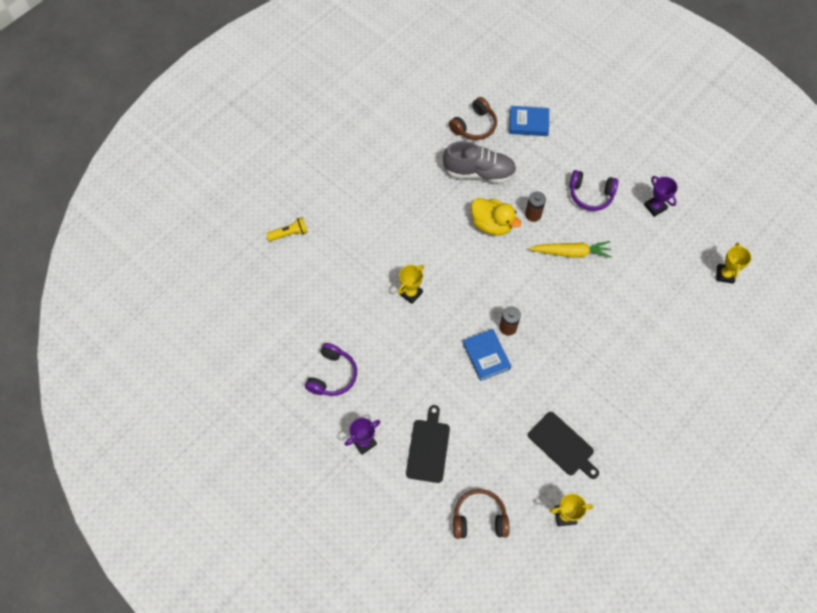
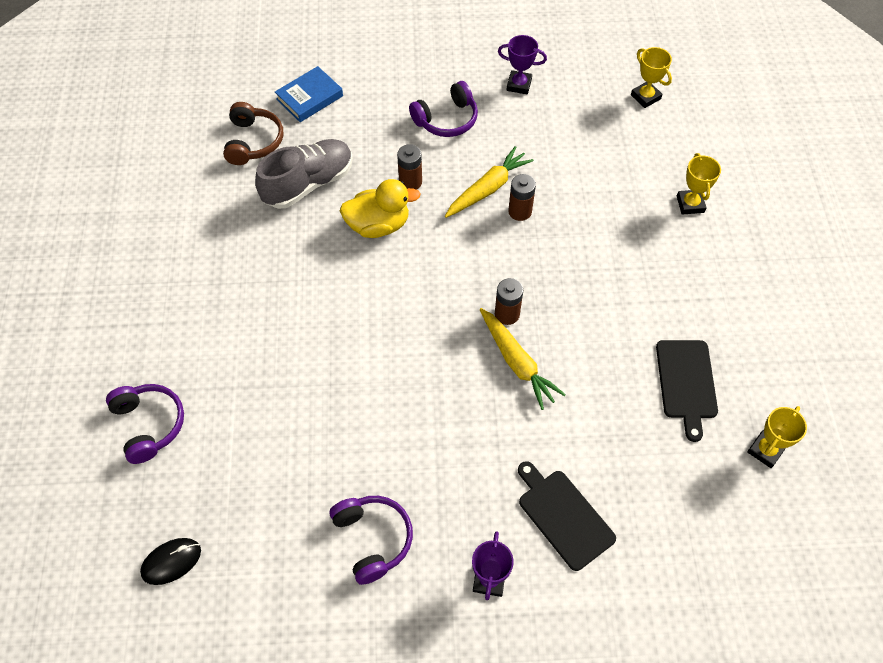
camera: 45 degrees left, 5 degrees down
(241, 305) = (171, 562): none -> black mouse
(289, 233) = (149, 425): yellow flashlight -> purple headphones
(411, 293) = (366, 368): yellow trophy -> yellow trophy (690, 204)
(479, 518) = (694, 538): brown headphones -> none
(486, 356) = (517, 362): blue book -> yellow carrot
(562, 445) = (686, 382): black cutting board -> black cutting board turned 90 degrees clockwise
(574, 279) = (520, 211): none -> brown battery

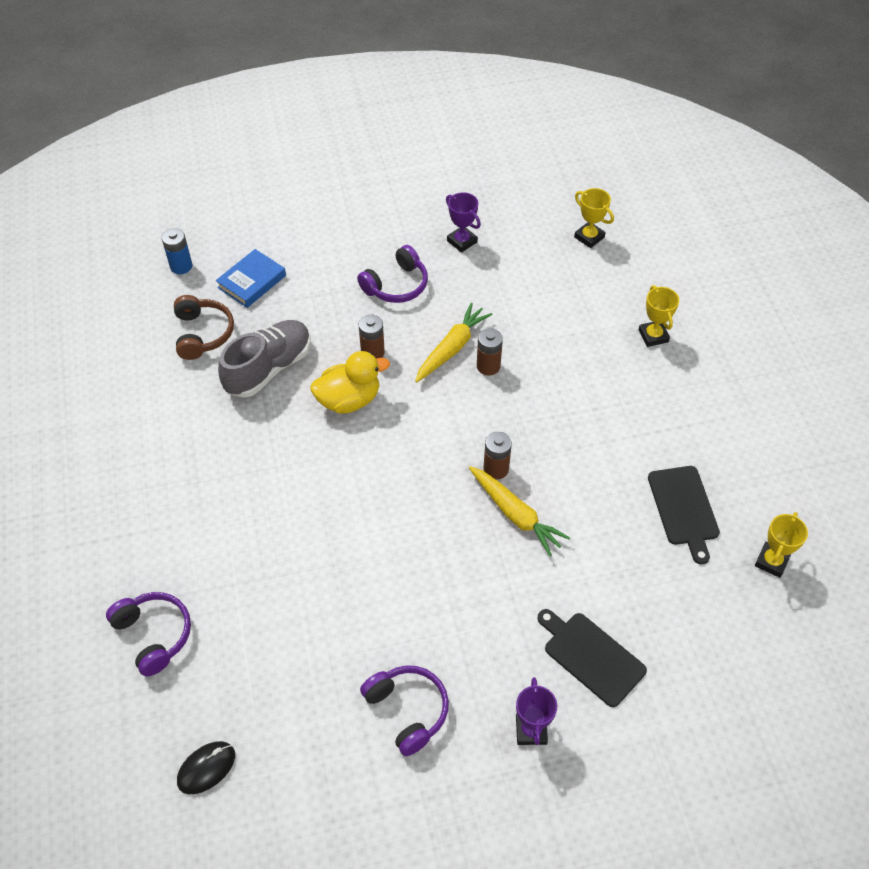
camera: 10 degrees left, 5 degrees down
(246, 74) = (181, 266): none -> blue battery
(519, 85) = (462, 241): purple trophy -> purple trophy turned 45 degrees clockwise

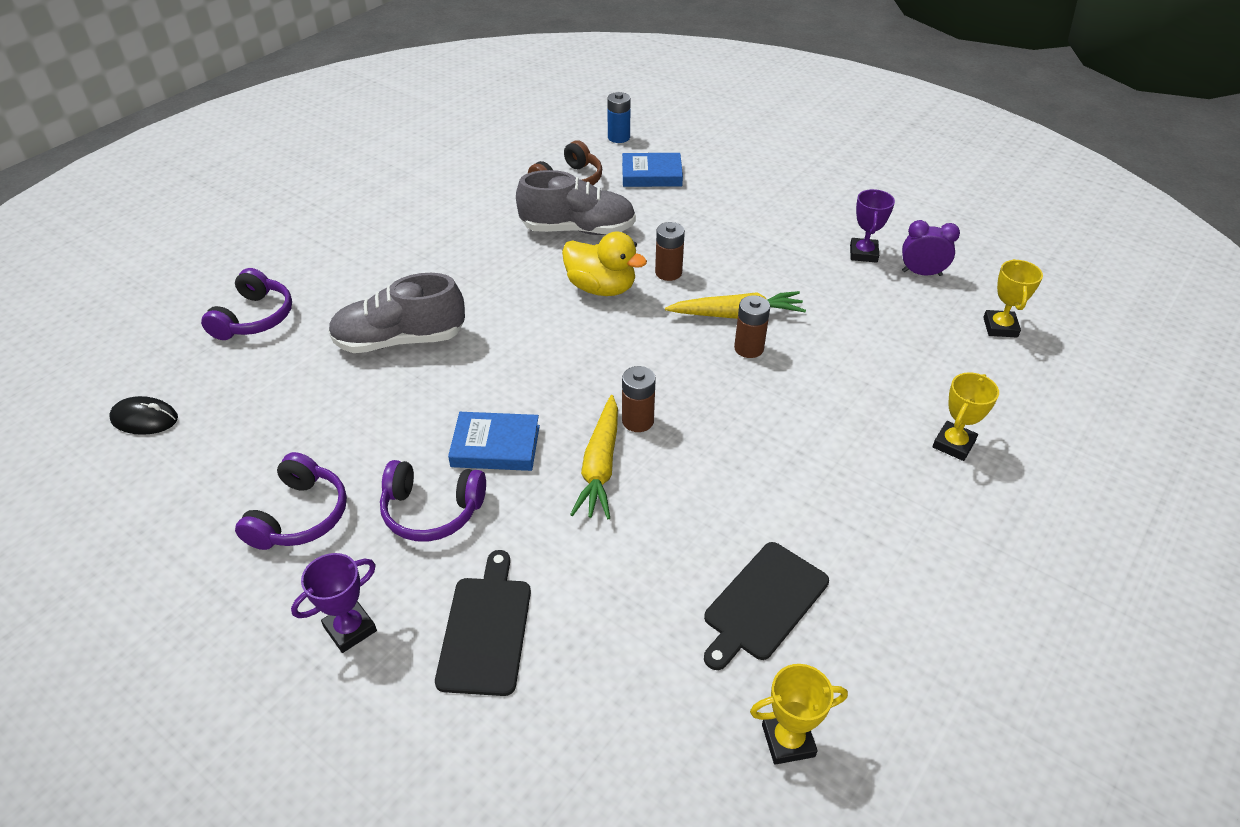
camera: 50 degrees right, 10 degrees down
(282, 553) = (400, 340): none -> grey shoe
(396, 285) = (758, 245): purple headphones -> purple headphones (432, 511)
(446, 560) = (495, 446): none -> blue book
(509, 230) = (921, 273): none -> purple clock

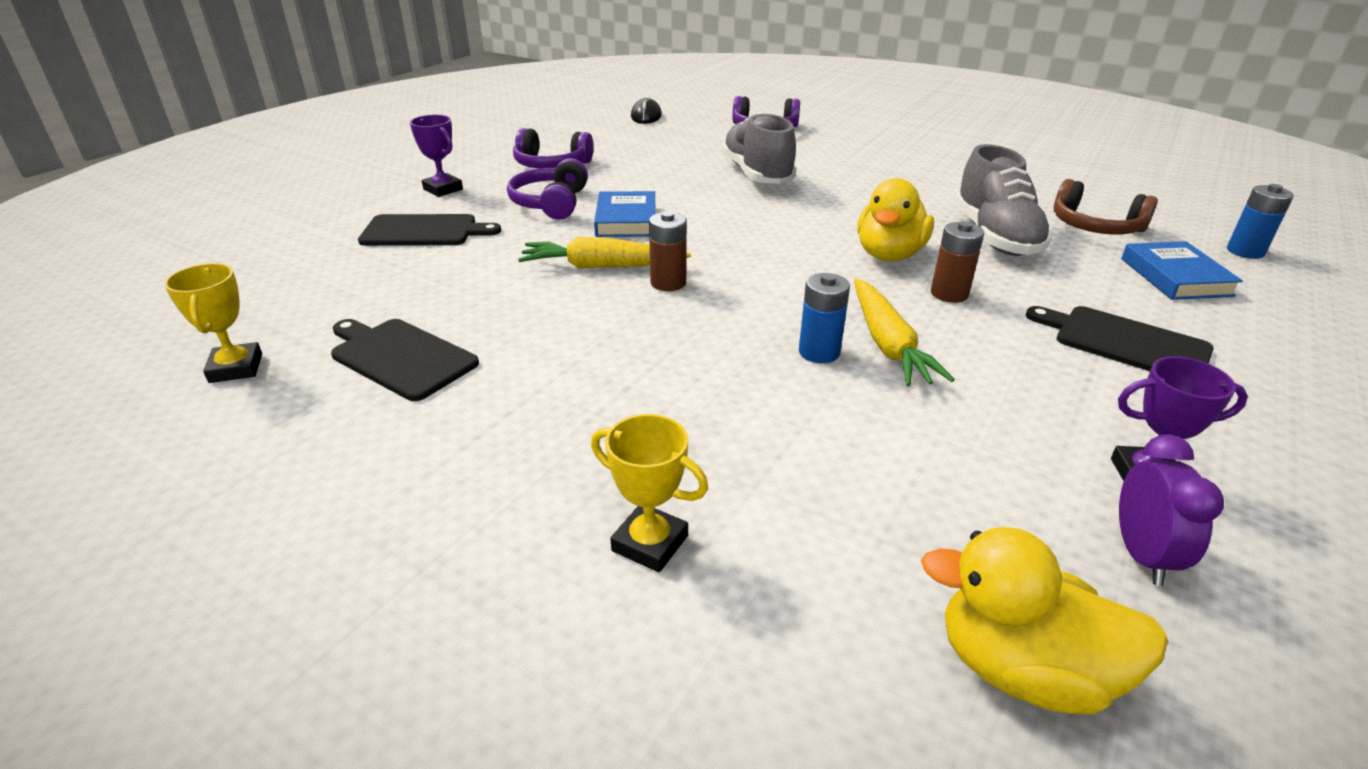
camera: 85 degrees right, 10 degrees down
(734, 219) = (1125, 342): none -> black cutting board
(749, 348) = (819, 352): brown battery -> blue battery
(1000, 327) = (1023, 669): yellow trophy -> yellow duck

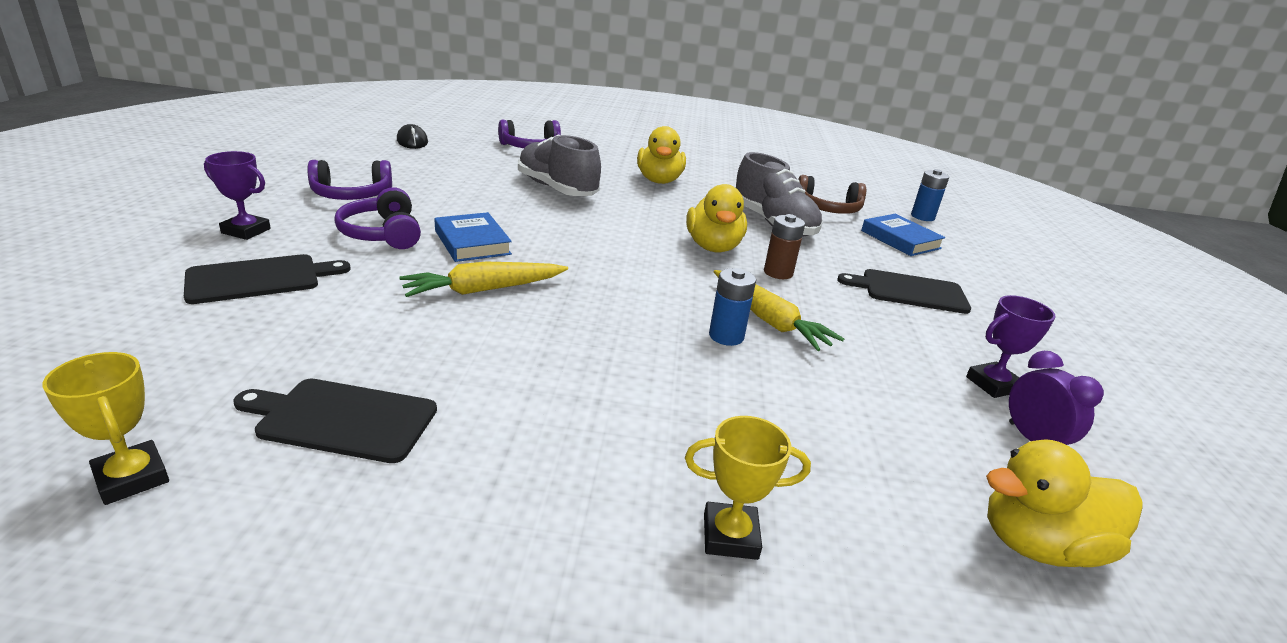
camera: 30 degrees left, 5 degrees down
(668, 283) = (558, 296): brown battery -> none
(886, 174) = (659, 181): none -> yellow duck

